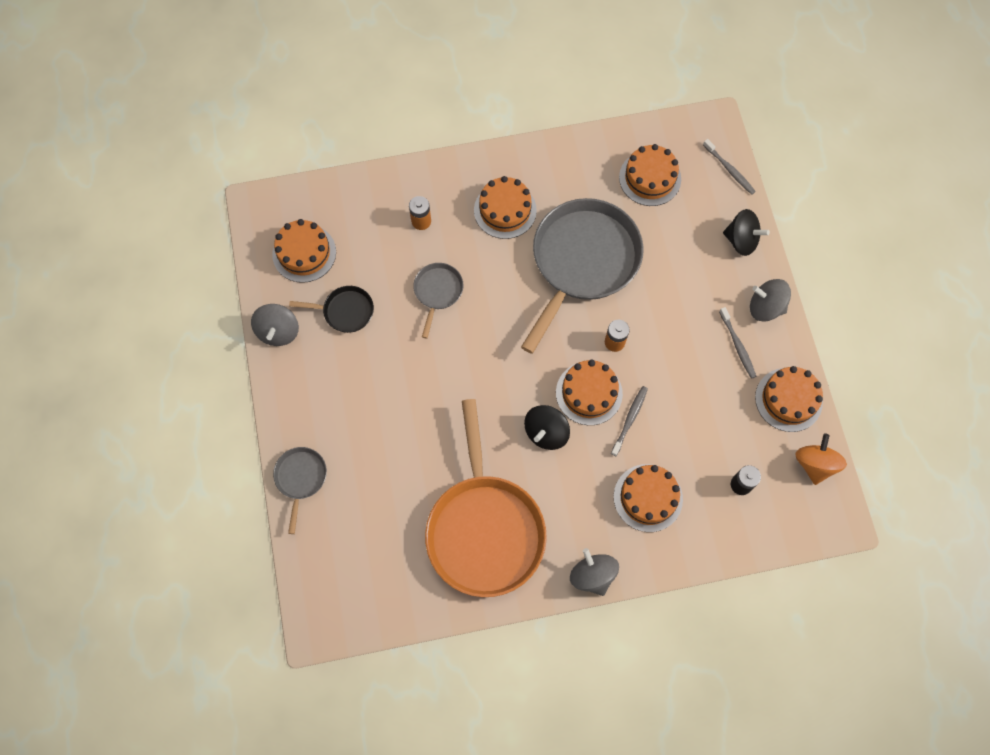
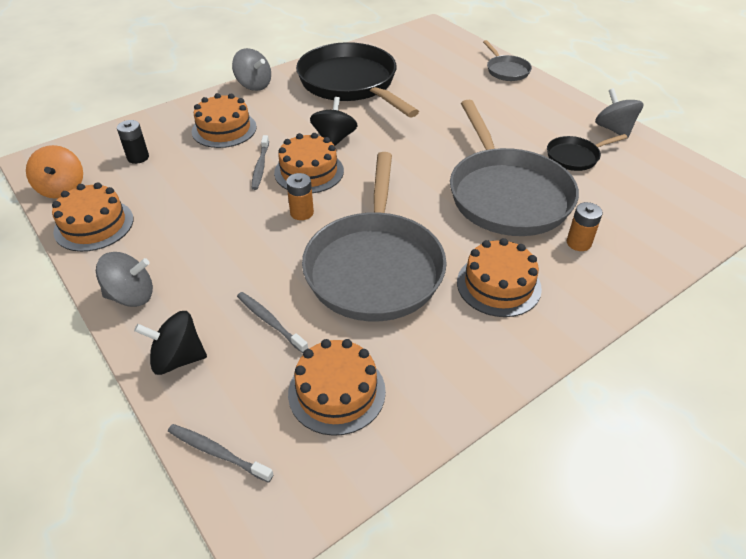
camera: 155 degrees right, 25 degrees down
(304, 253) = (658, 181): orange cake -> none
(437, 292) = (506, 194): grey pan -> grey pan, size x2.21
(484, 529) = (351, 84): orange pan -> black pan
(738, 346) = (160, 250): grey toothbrush -> grey toothbrush (269, 321)

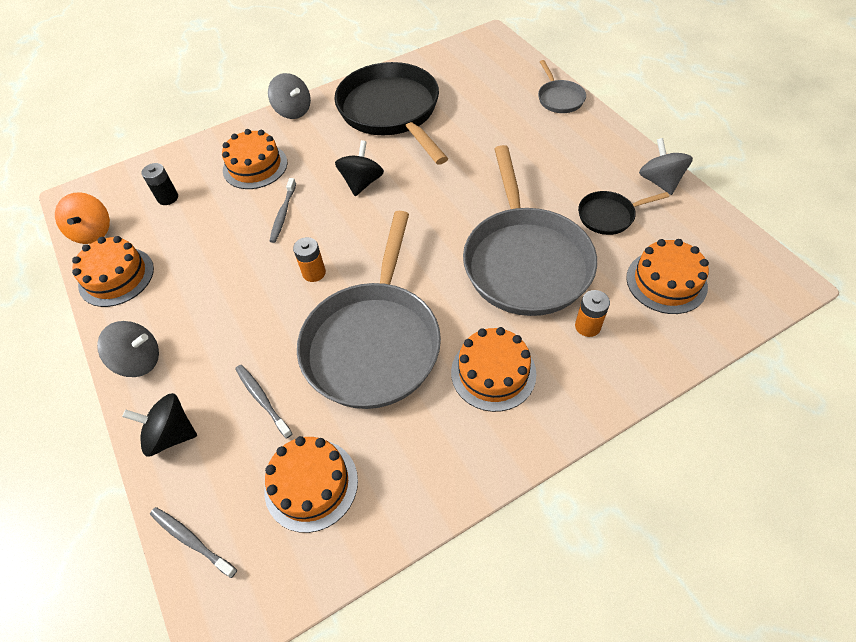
camera: 10 degrees right, 10 degrees up
(309, 172) = (329, 222): orange cake -> orange cake (666, 282)

